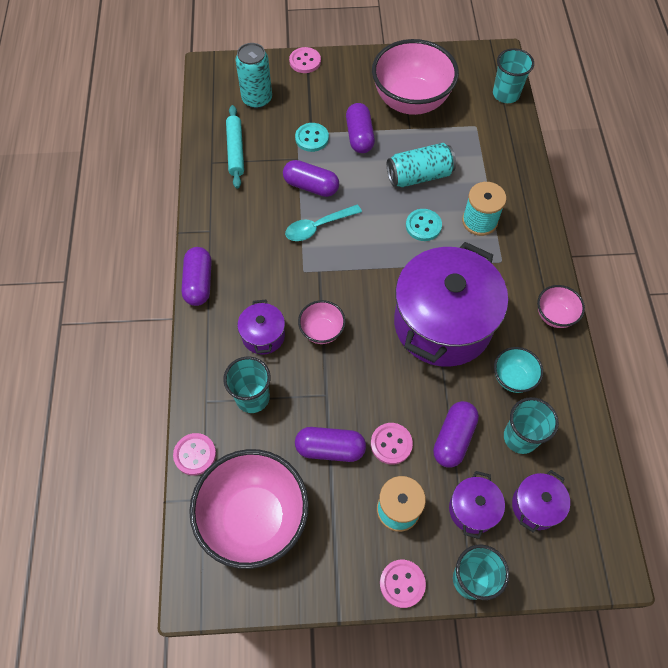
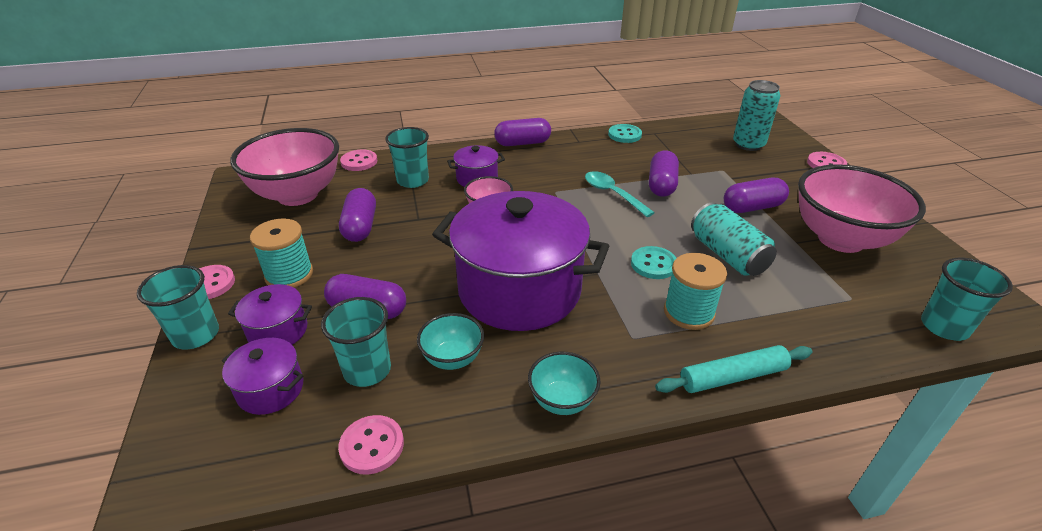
camera: 80 degrees right, 25 degrees down
(235, 150) = (676, 142): turquoise rolling pin -> turquoise rolling pin (733, 376)
(312, 138) = (724, 179): turquoise button -> turquoise button (624, 135)
(391, 444) = (363, 264): pink button -> pink button (372, 446)
(554, 315) = (562, 400): pink bowl -> turquoise bowl

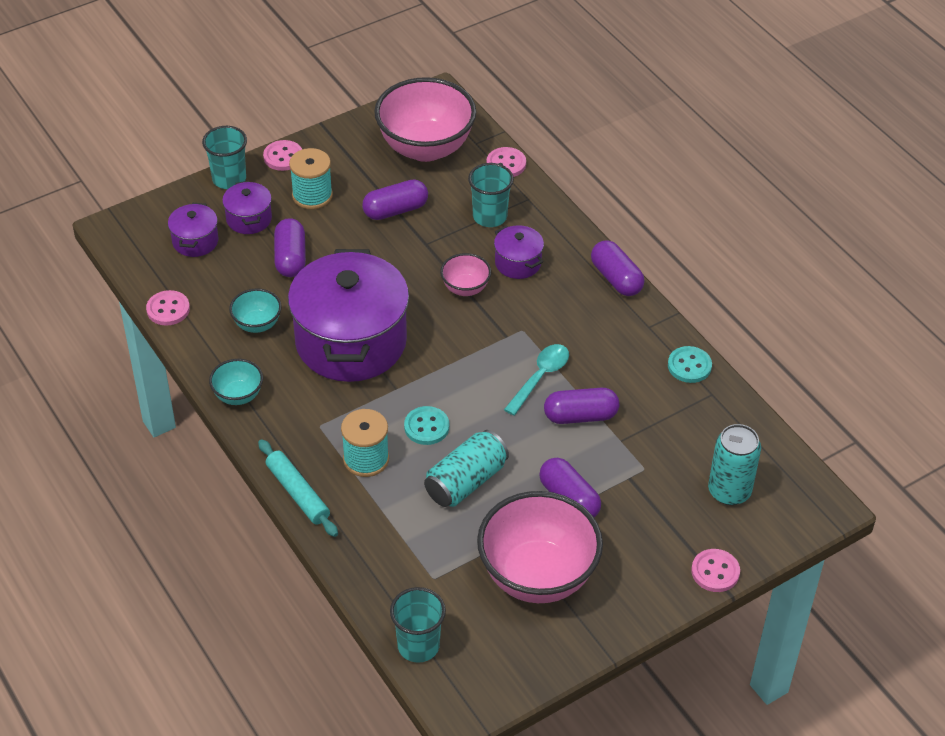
camera: 70 degrees right, 10 degrees up
(367, 370) = (229, 282): turquoise cup -> none

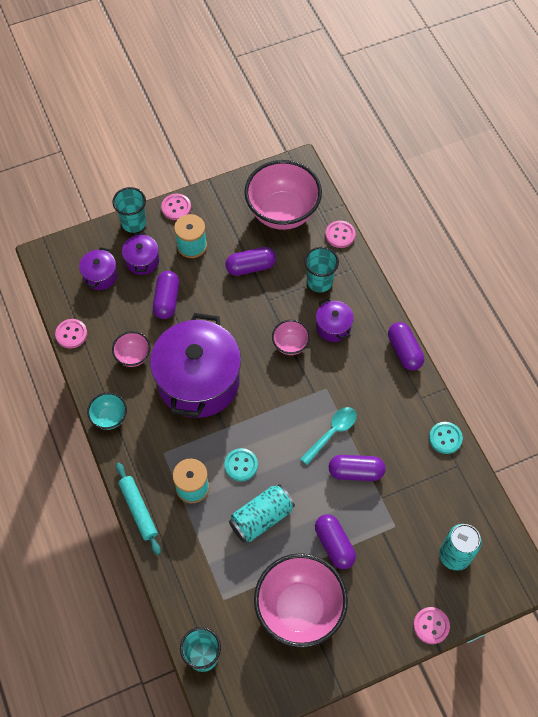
camera: 10 degrees right, 15 degrees up
(257, 324) = (133, 356): turquoise bowl -> pink bowl

